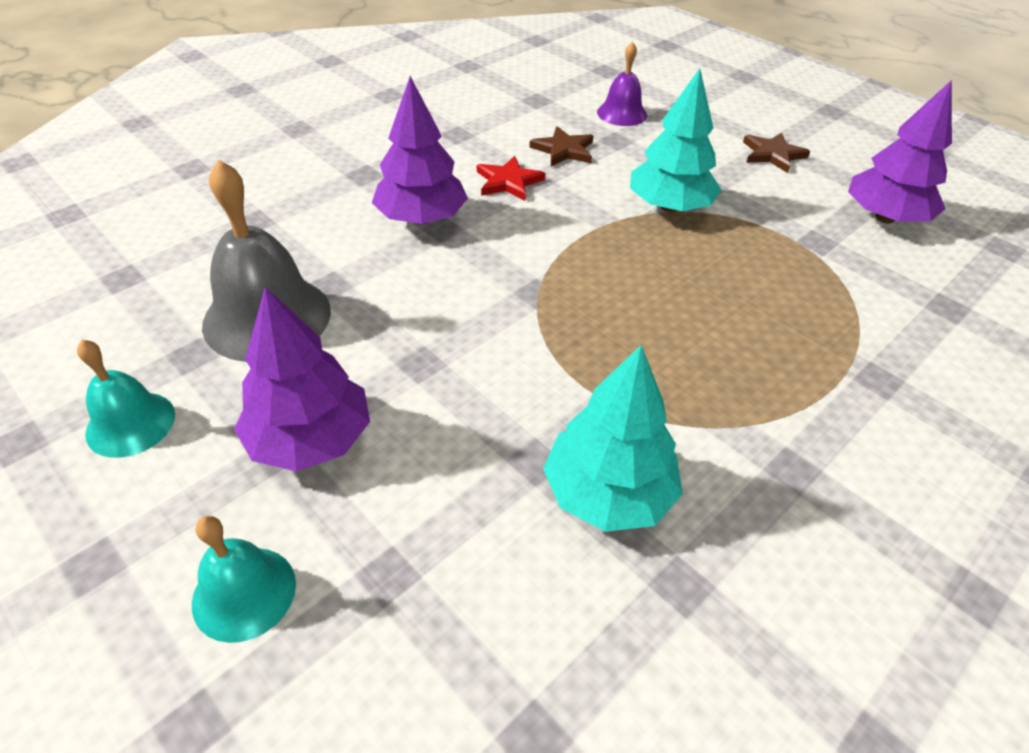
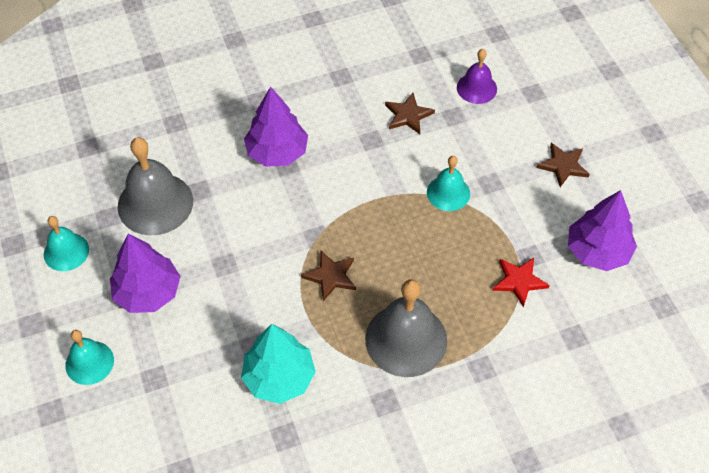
camera: 25 degrees right, 10 degrees up
(508, 182) = (351, 135): red star -> red star (519, 281)
(590, 332) = (331, 276): none -> brown star
(669, 207) = (448, 193): turquoise tree -> turquoise bell
(752, 376) = (406, 339): none -> grey bell

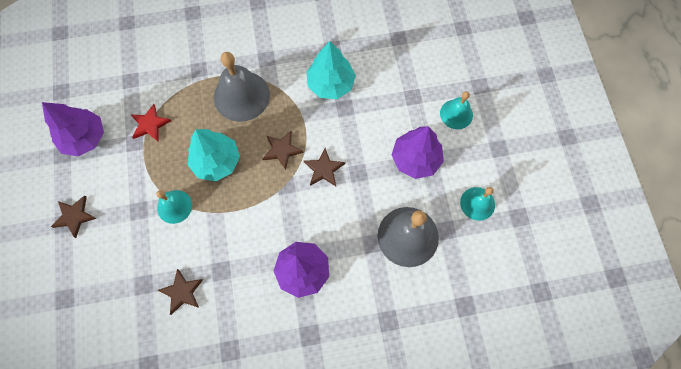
camera: 170 degrees left, 15 degrees up
(270, 262) = (324, 169): none -> brown star
(413, 250) = (216, 161): none -> turquoise tree
(476, 88) = (111, 313): purple bell -> none

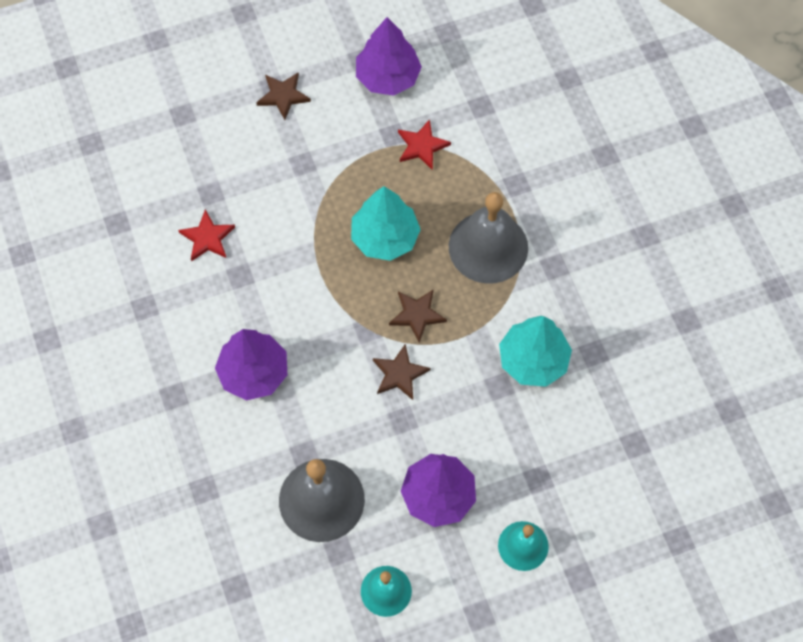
camera: 80 degrees right, 5 degrees down
(174, 206) = (314, 203): turquoise bell -> none
(182, 292) = (207, 238): brown star -> red star

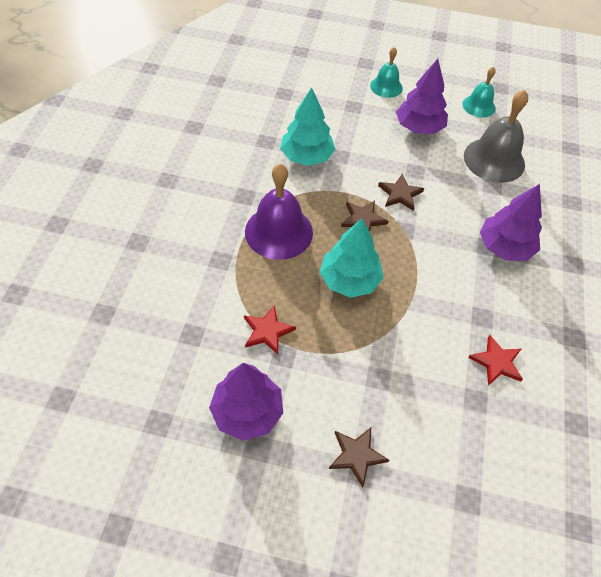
camera: 150 degrees left, 10 degrees down
(488, 247) = (279, 232): grey bell -> purple bell

